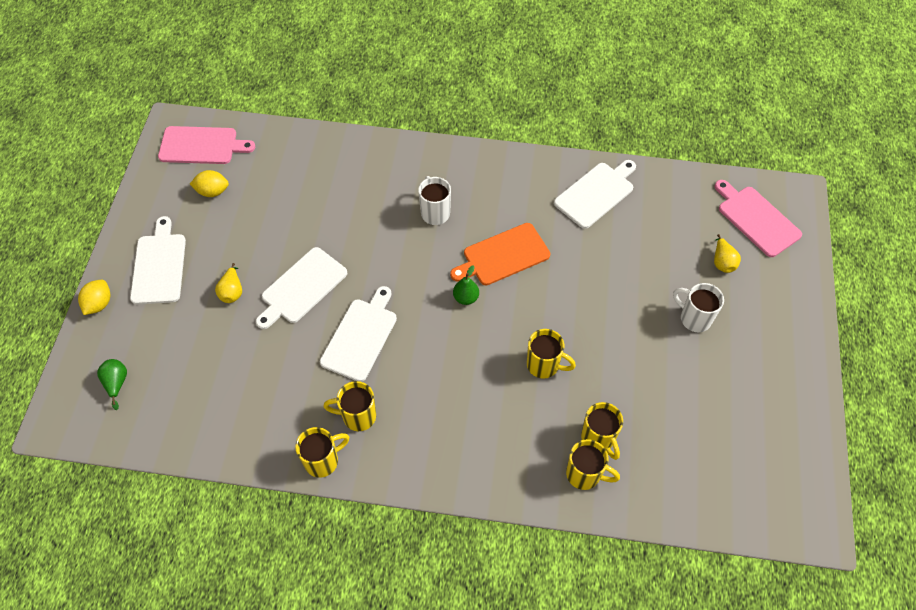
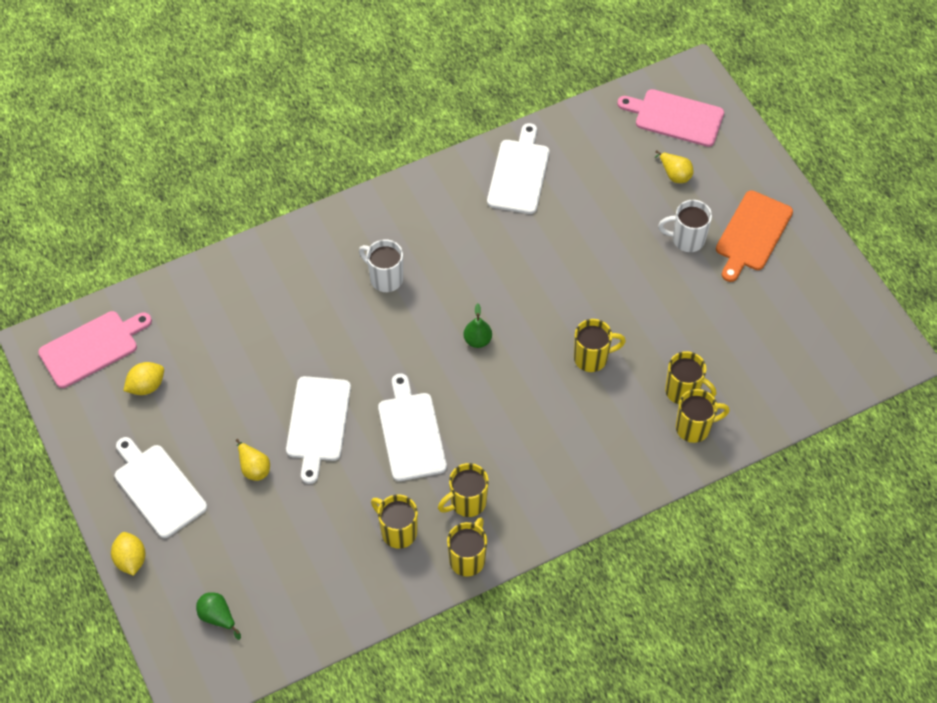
camera: 35 degrees left, 0 degrees up
(290, 405) = (398, 531): none -> yellow mug
(503, 255) = (480, 281): orange cutting board -> orange cutting board (752, 234)

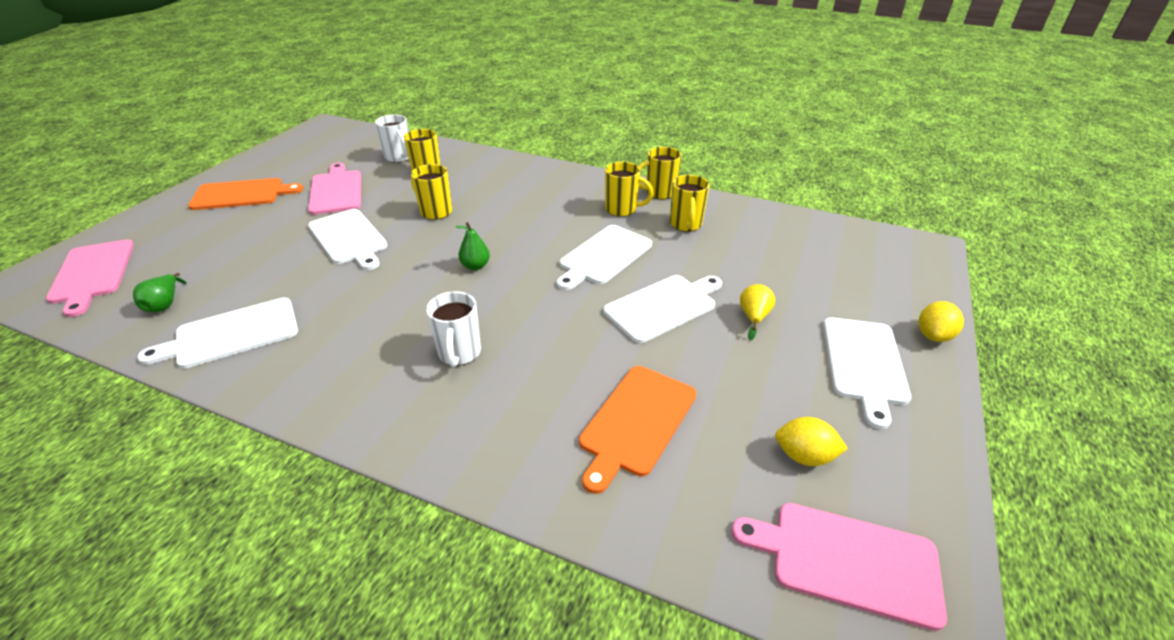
camera: 130 degrees left, 20 degrees down
(218, 617) = (874, 264): green pear -> green pear (165, 304)
(244, 328) = (636, 422): none -> orange cutting board
(597, 279) = (349, 238): none -> white cutting board
(674, 174) = (184, 247): yellow pear -> none
(687, 239) = (268, 216): white mug -> white mug (399, 157)
(694, 427) = (453, 160): yellow mug -> none
(701, 304) = (336, 191): none -> pink cutting board

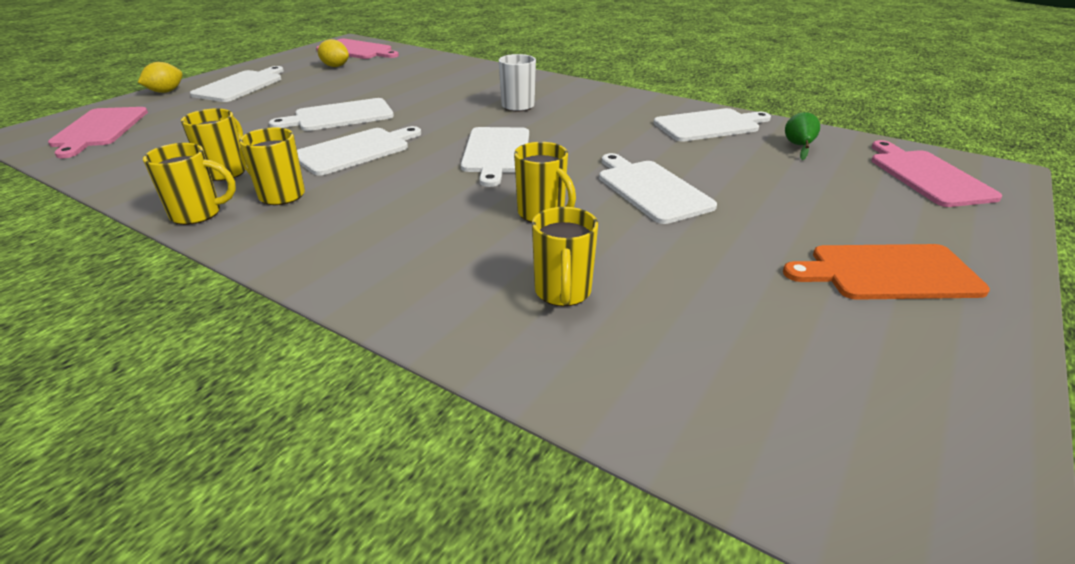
camera: 170 degrees left, 5 degrees down
(336, 191) = (718, 265): pink cutting board -> pink cutting board (99, 129)
(399, 157) = (632, 344): white mug -> none
(475, 266) = (496, 152): green pear -> white cutting board
(636, 422) = (414, 78): orange cutting board -> none
(753, 317) = (277, 106): yellow pear -> none

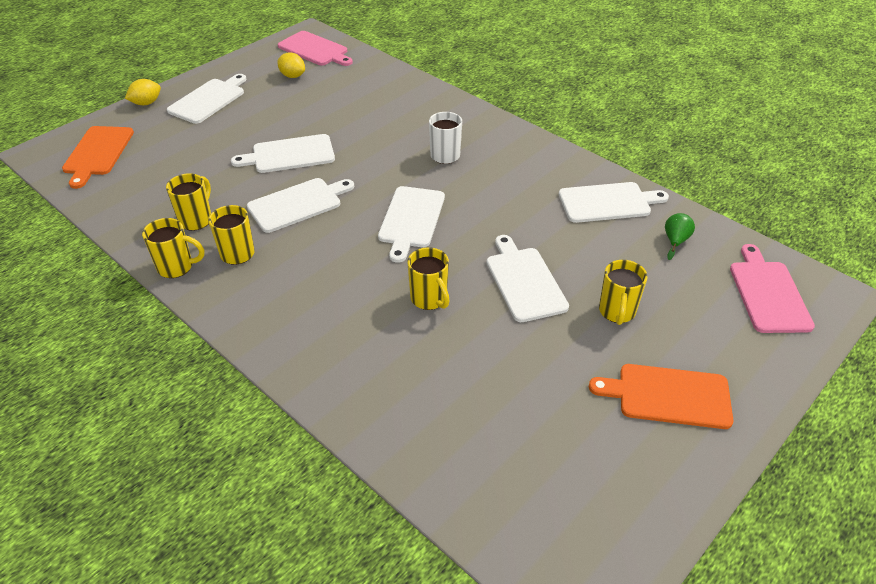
camera: 10 degrees right, 10 degrees up
(99, 129) = (97, 153): pink cutting board -> orange cutting board
(563, 292) = (422, 381): yellow mug -> yellow mug (617, 312)

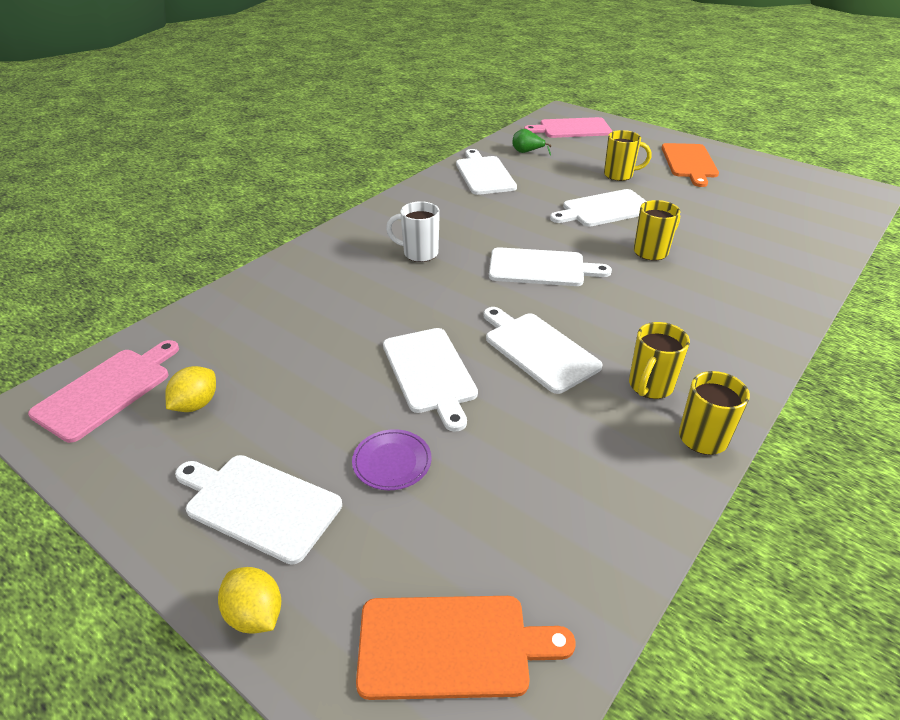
camera: 95 degrees left, 5 degrees down
(196, 219) = (601, 439): yellow mug -> none
(217, 139) = (392, 462): none -> purple plate

